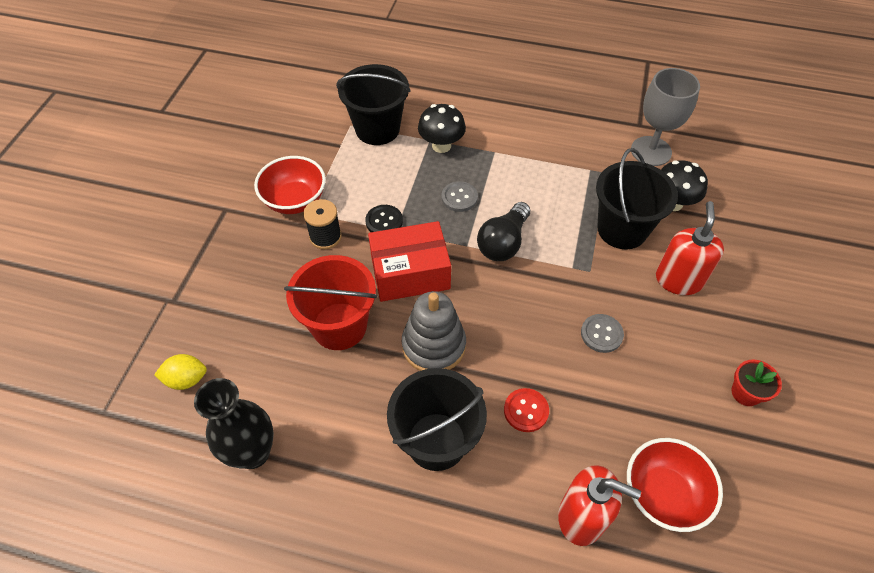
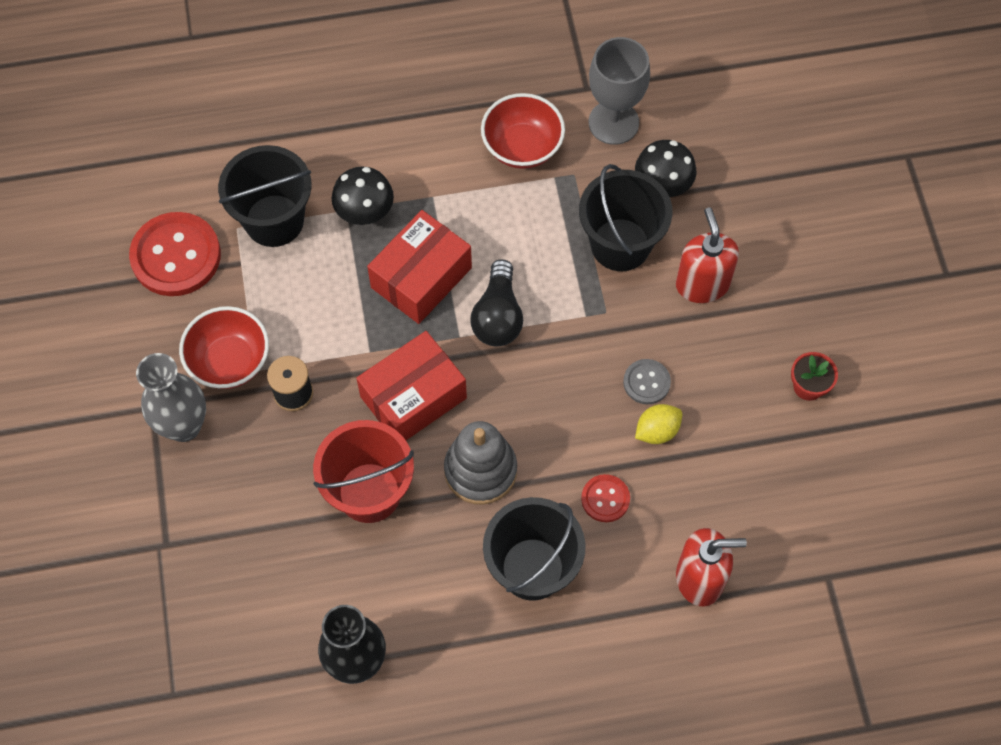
camera: 25 degrees left, 10 degrees up
(186, 379) = (240, 622): yellow lemon -> yellow lemon (657, 431)
(238, 228) = (184, 426): none -> grey vase
(301, 127) = (176, 256): none -> red button
(384, 221) = (350, 345): black button -> none
(459, 197) = (421, 277): grey button -> red box
(663, 494) = (765, 523): red bowl -> red bowl (522, 147)

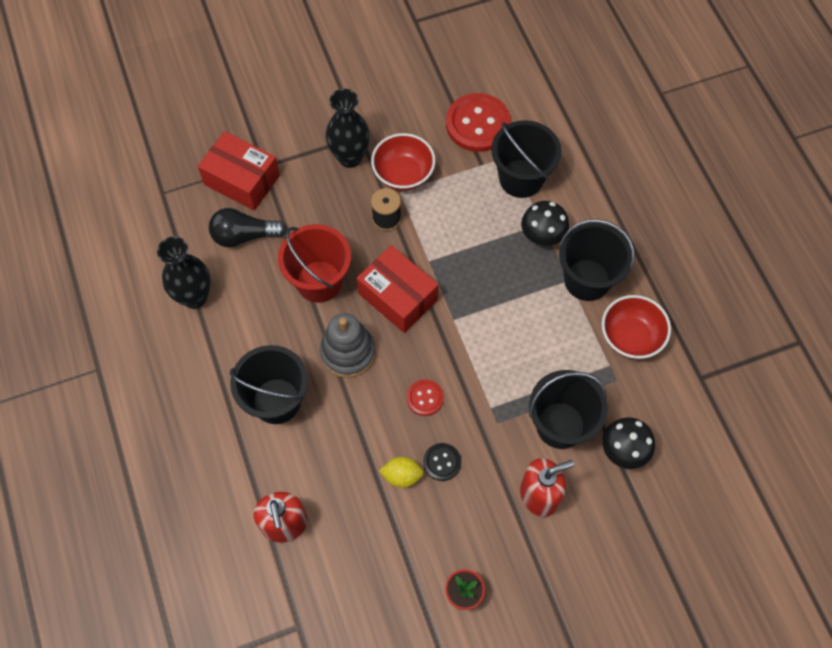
camera: 80 degrees right, 0 degrees up
(184, 426) = (350, 157): grey vase -> black vase
(421, 277) = (497, 284): red box -> red box (242, 180)
(437, 176) = (587, 280): none -> black bucket
(498, 316) = (476, 343): black light bulb -> black light bulb (244, 236)
(605, 499) = (339, 445): red button -> red button (425, 398)
(613, 122) = (674, 403): grey goblet -> none
(646, 382) = (442, 462): grey button -> black button
(657, 431) = (402, 476): yellow lemon -> yellow lemon turned 45 degrees counterclockwise

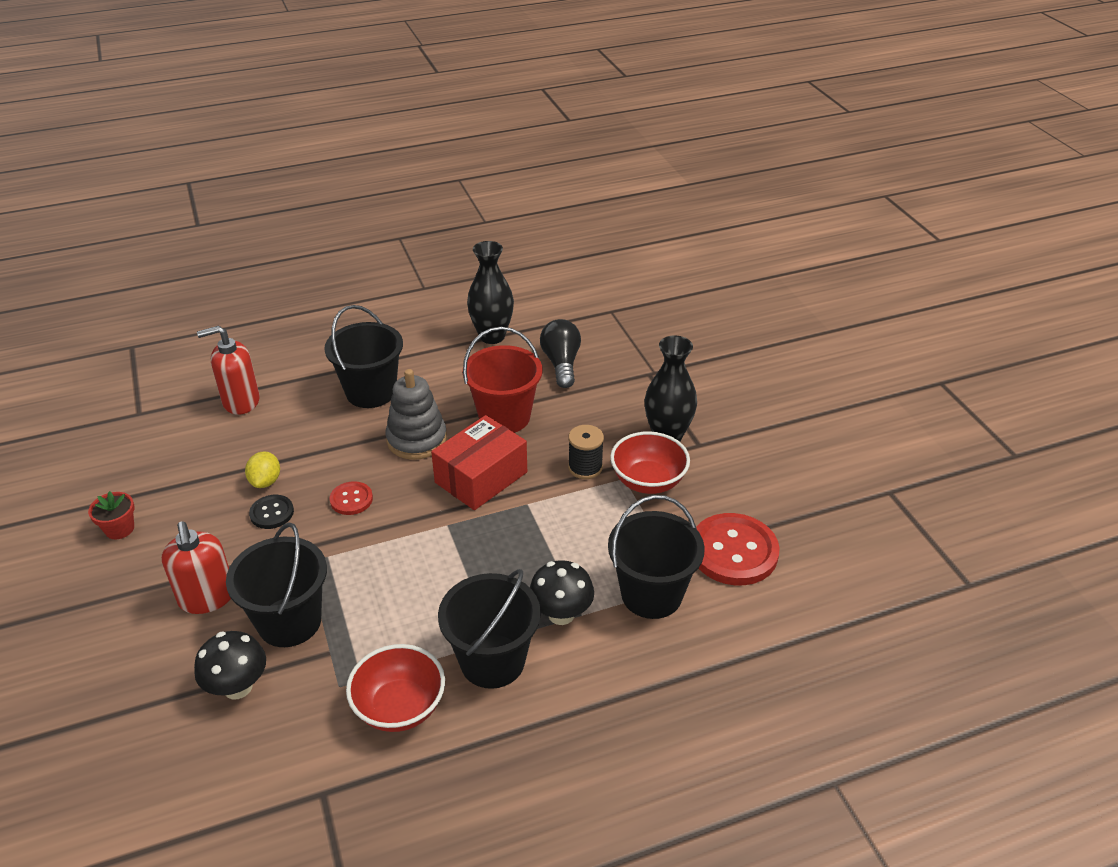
camera: 90 degrees right, 25 degrees down
(242, 180) = (629, 360): red box -> none

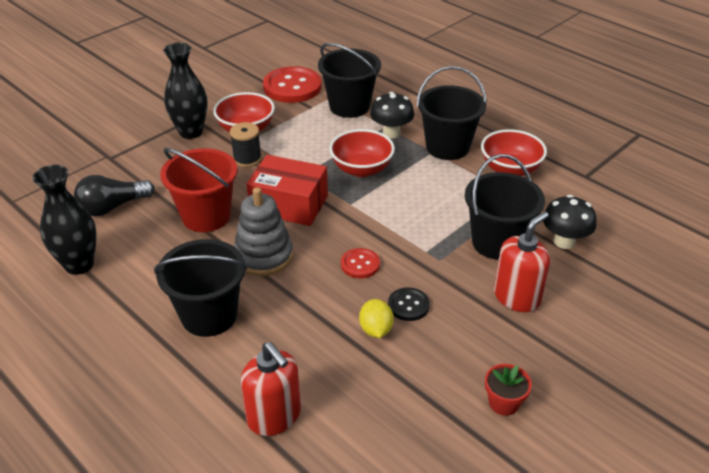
camera: 115 degrees left, 0 degrees up
(265, 481) = (376, 329): yellow lemon -> yellow lemon turned 75 degrees counterclockwise
(502, 556) = (361, 169): none -> red bowl

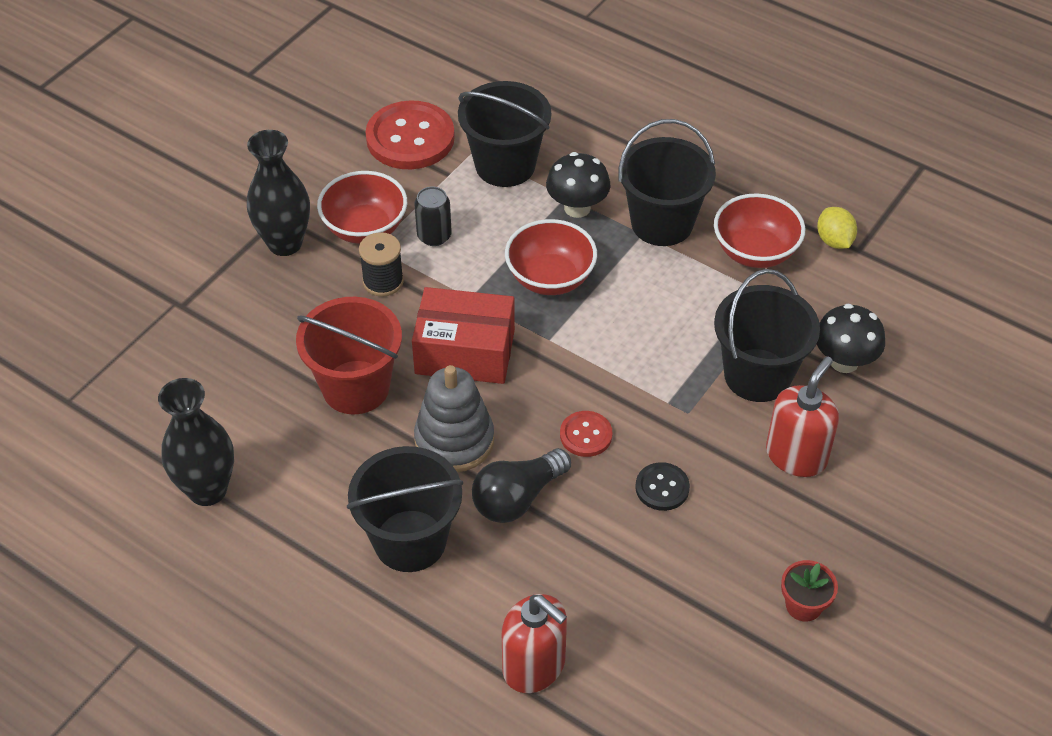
camera: 10 degrees left, 10 degrees up
(112, 207) = (218, 390): black light bulb -> black light bulb (517, 498)
(290, 138) = (434, 236): none -> black can
(376, 329) = (628, 529): yellow lemon -> yellow lemon (834, 241)

